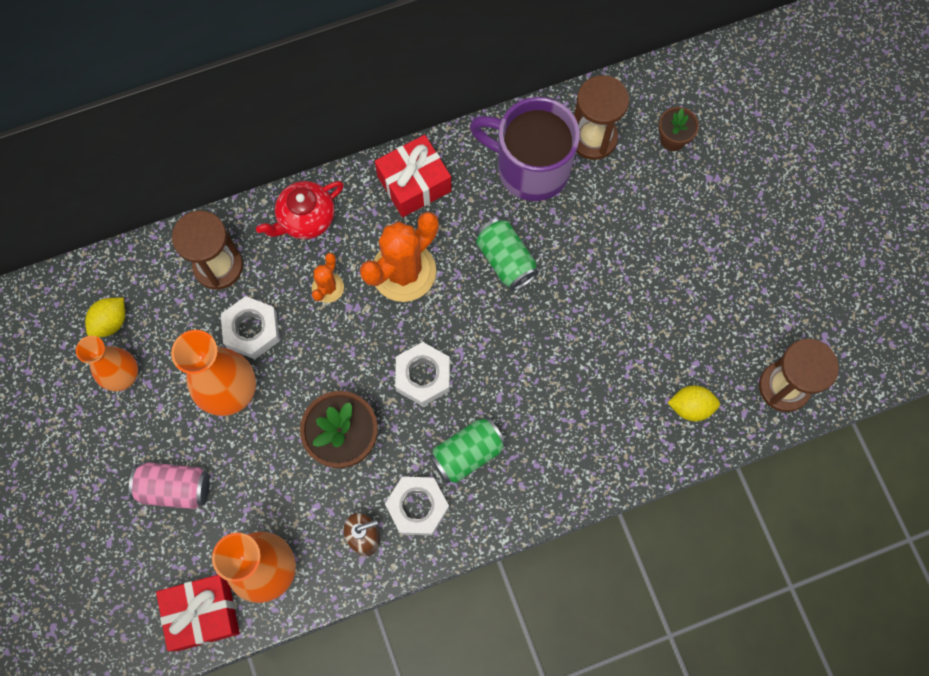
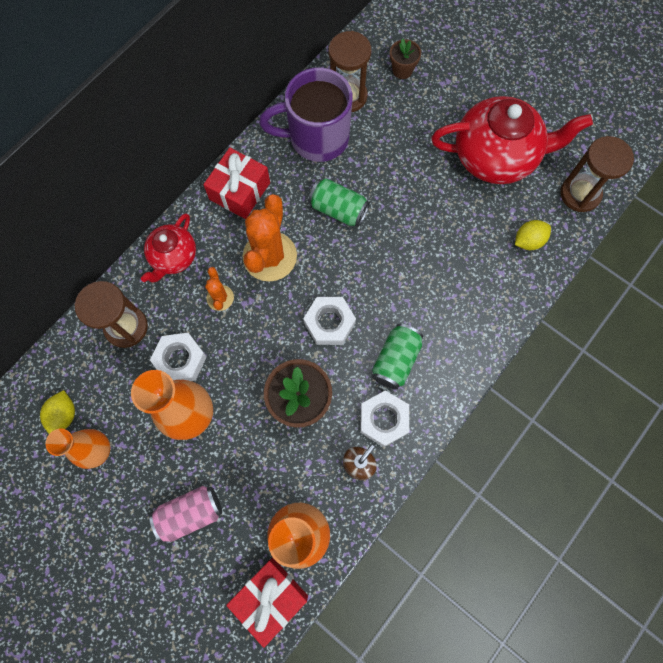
camera: 30 degrees left, 0 degrees up
(715, 294) = (496, 157): none -> red teapot

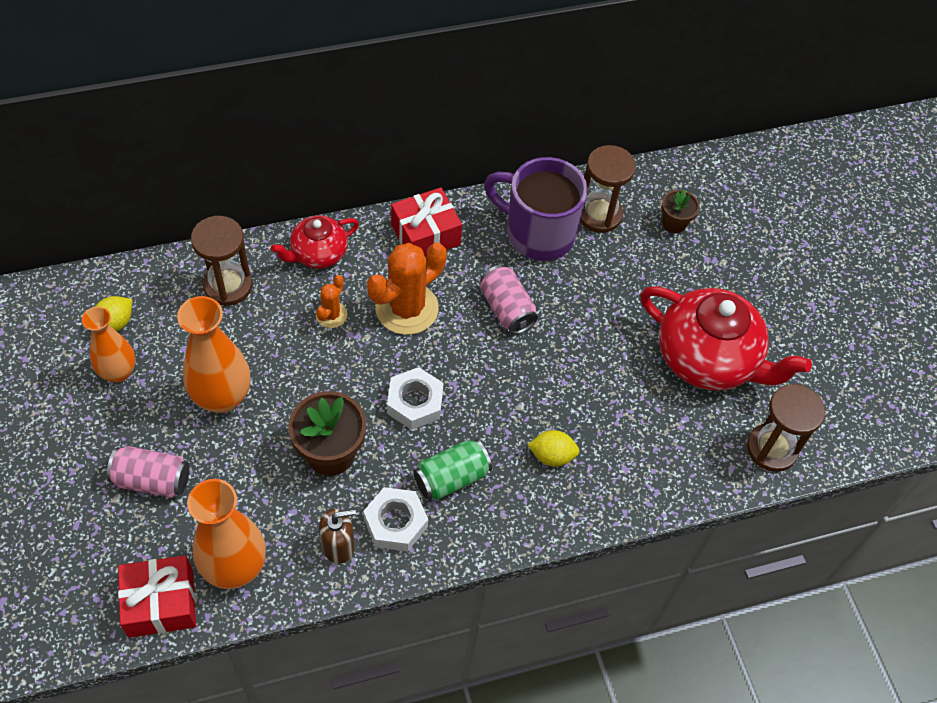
camera: 30 degrees right, 15 degrees down
(180, 360) = (252, 344): white nut -> none
(338, 210) = (506, 309): green can -> pink can
(528, 241) = (678, 457): yellow lemon -> yellow lemon (552, 456)

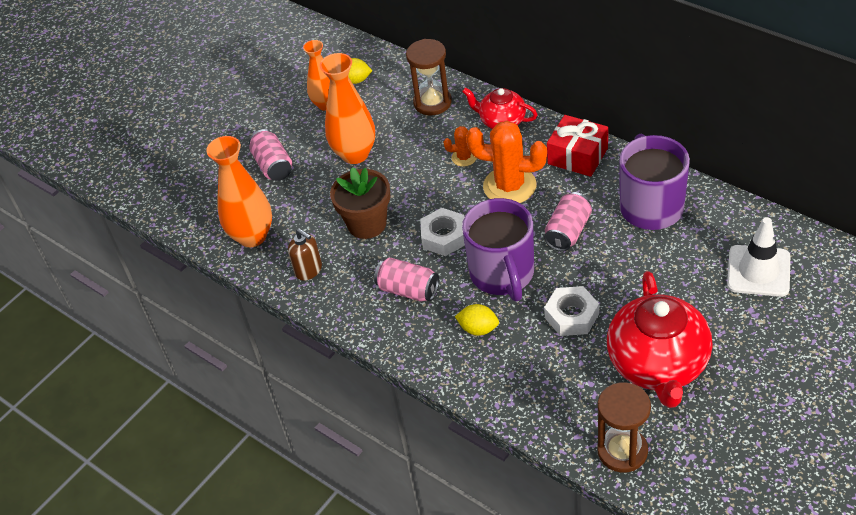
camera: 65 degrees right, 10 degrees down
(161, 603) = (203, 222): red gift -> none
(395, 523) = (350, 285): white nut -> white nut (571, 316)
(451, 478) = (408, 290): green can -> pink can
(507, 391) = (502, 274): none -> purple mug
(552, 456) = (478, 329): yellow lemon -> yellow lemon turned 45 degrees counterclockwise
(599, 214) = (710, 226): brown hourglass -> none
(674, 223) = (758, 271): brown flower pot -> white traffic cone

